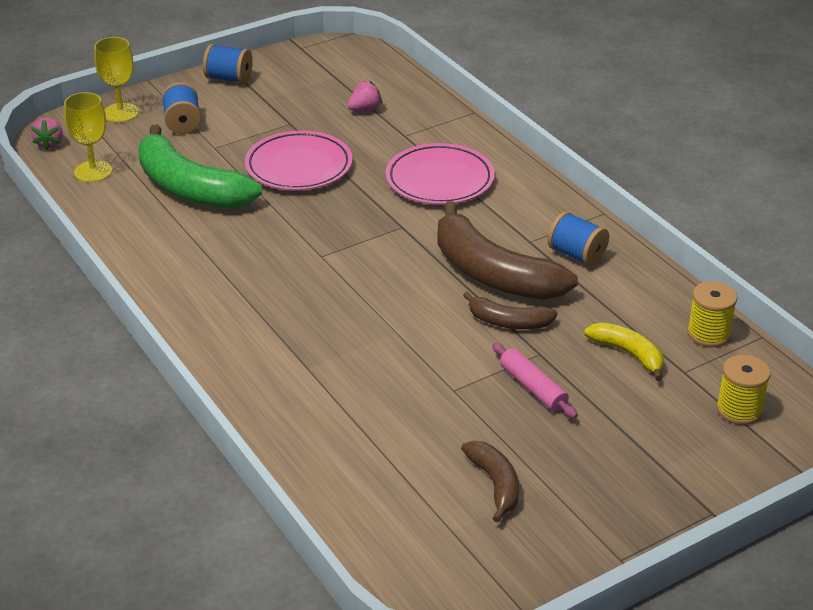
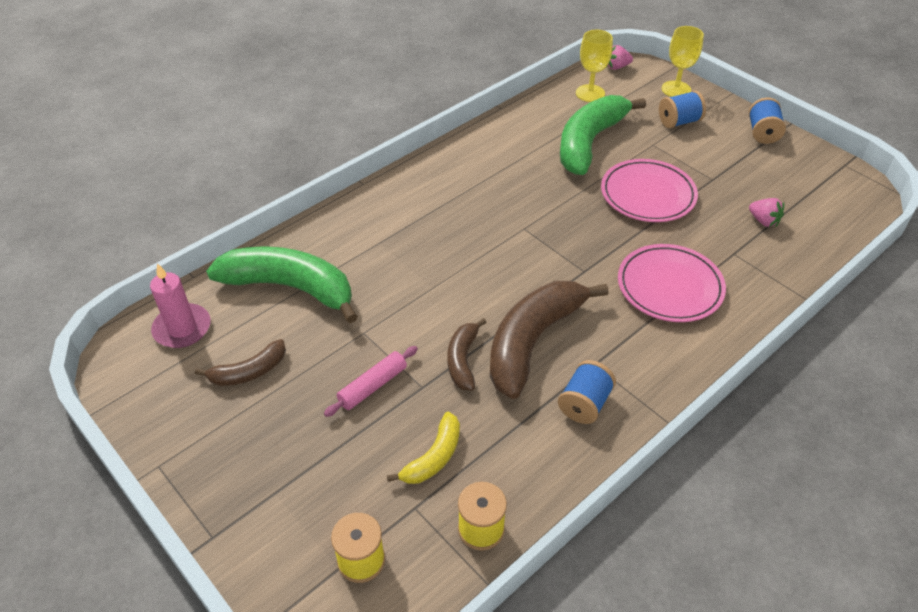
camera: 80 degrees right, 10 degrees up
(364, 446) = (290, 287): none -> green banana
(411, 545) = (182, 328): none -> pink candle

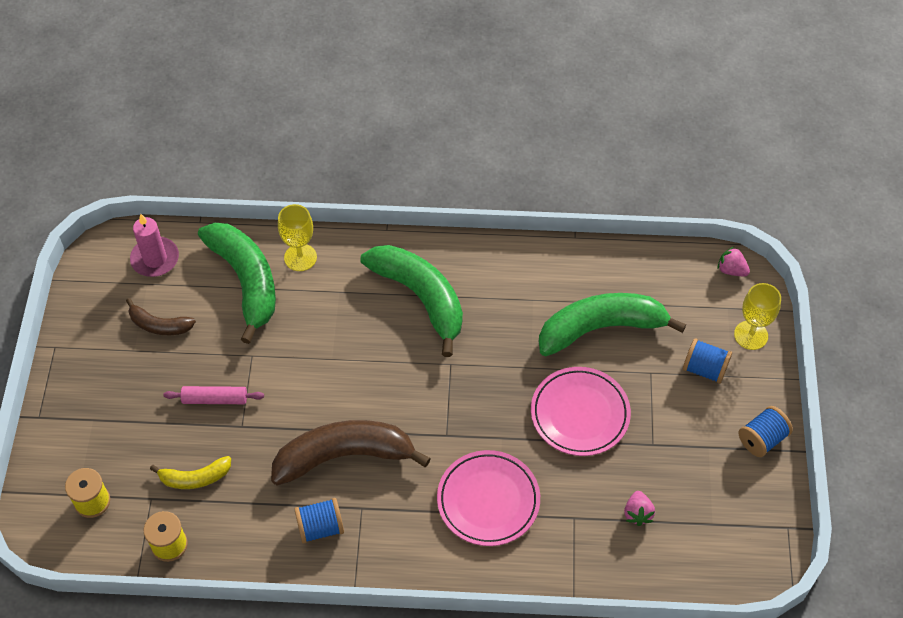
camera: 45 degrees right, 10 degrees up
(446, 205) = (420, 297): none -> green banana
(463, 360) = (286, 429): brown banana -> none
(590, 93) = (668, 280): yellow goblet -> yellow goblet (300, 257)

